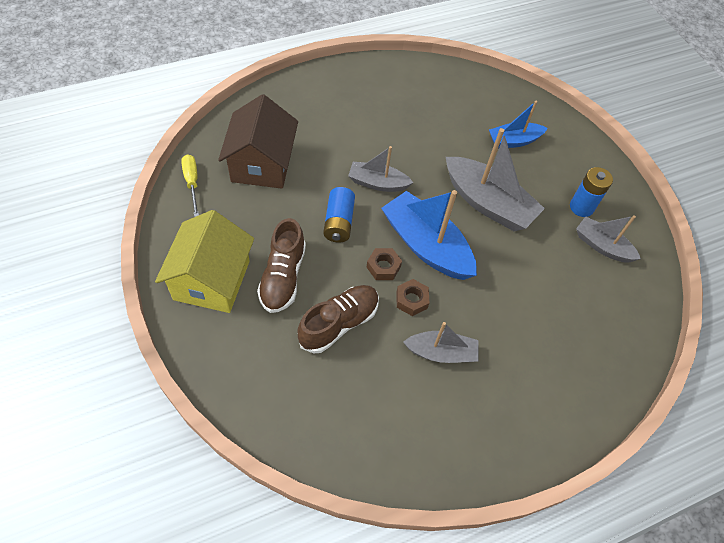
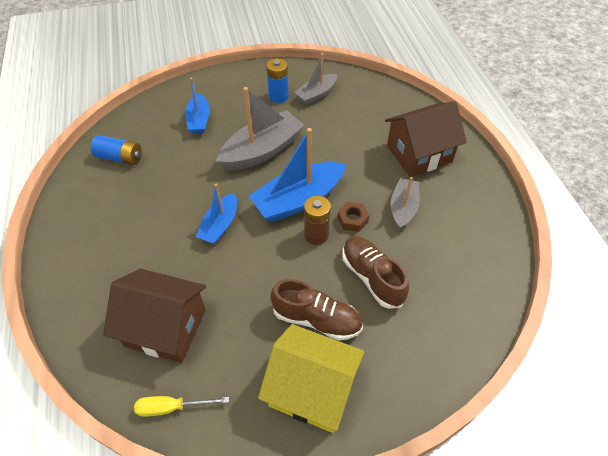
camera: 75 degrees left, 5 degrees down
(339, 222) = (260, 263): blue battery -> blue battery (120, 157)
(377, 183) = (220, 225): grey boat -> blue boat
(383, 267) = (316, 235): brown nut -> brown battery
(537, 370) = (419, 154): none -> brown house

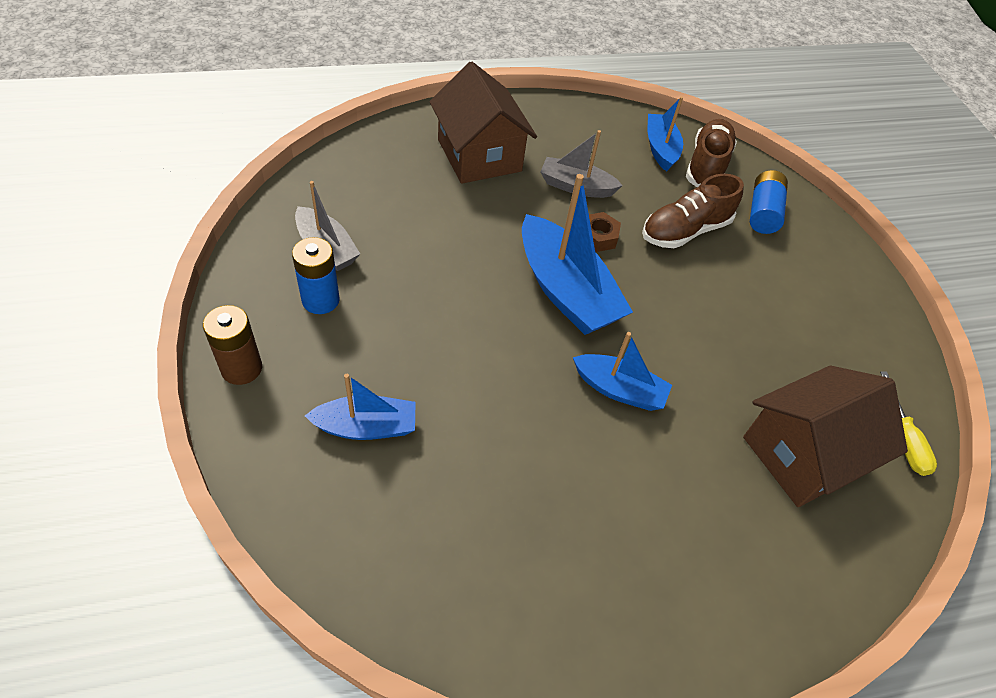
camera: 95 degrees left, 0 degrees up
(120, 157) = (460, 567): blue battery -> blue battery (762, 212)
(165, 327) = (802, 454): brown house -> brown house turned 45 degrees clockwise
(262, 151) = (459, 330): grey boat -> none
(312, 389) = (838, 300): yellow house -> none
(316, 235) = (626, 276): brown battery -> brown battery (241, 368)
(316, 319) = (752, 288): brown shoe -> brown shoe (706, 166)
(471, 269) = (660, 148): none -> blue boat

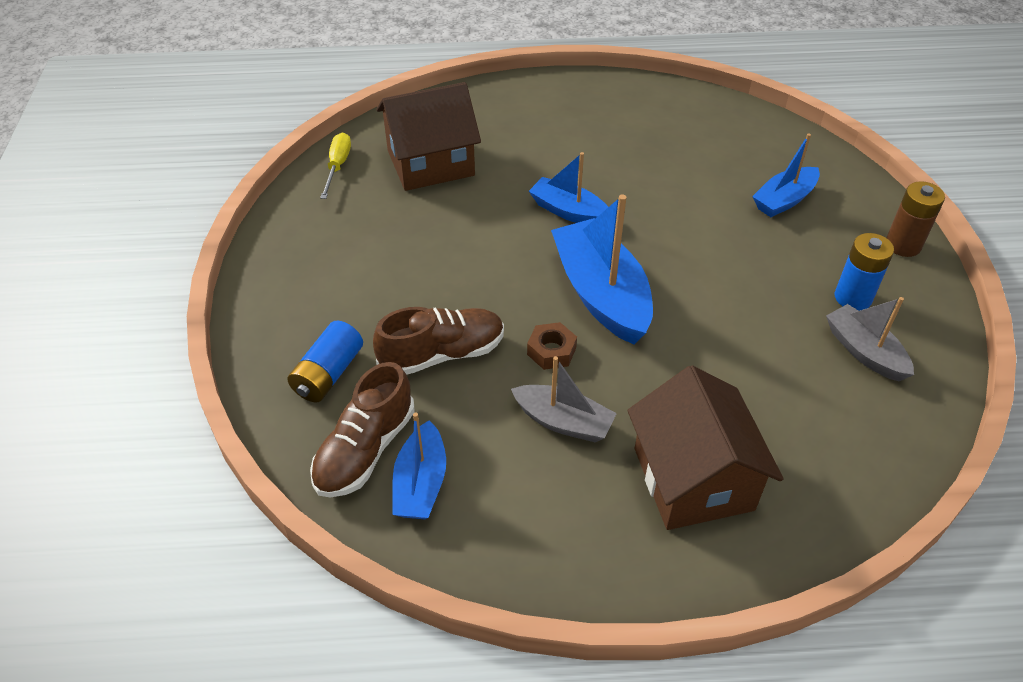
camera: 165 degrees left, 5 degrees down
(366, 427) = (784, 200): blue boat -> blue boat turned 45 degrees counterclockwise

